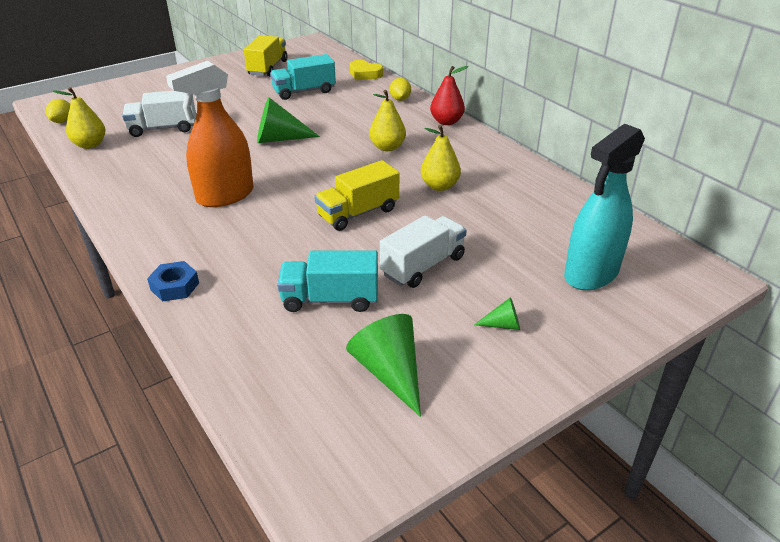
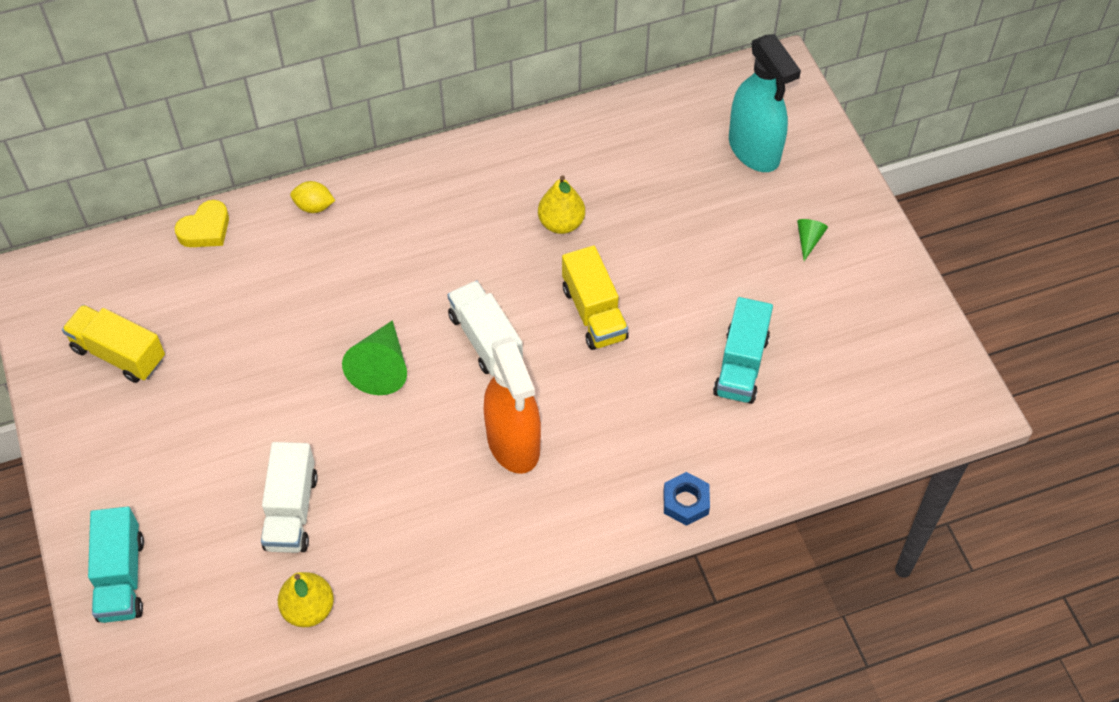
camera: 75 degrees left, 20 degrees up
(62, 121) = (207, 656): yellow lemon -> none
(304, 91) = (236, 317): turquoise truck -> turquoise truck (121, 577)
(387, 147) = (450, 252): yellow pear -> none
(389, 372) = (850, 338): green cone -> none
(423, 266) = (707, 277): white truck -> white truck (485, 340)
(446, 122) = (404, 173): red pear -> none

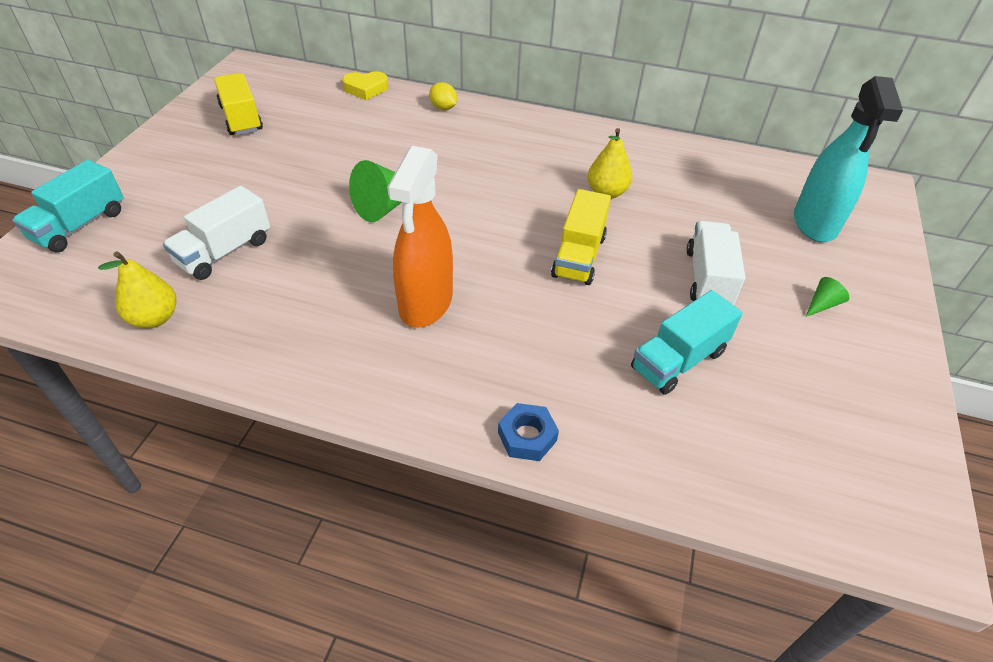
camera: 35 degrees right, 10 degrees down
(485, 340) = (476, 229): white truck -> white truck (708, 278)

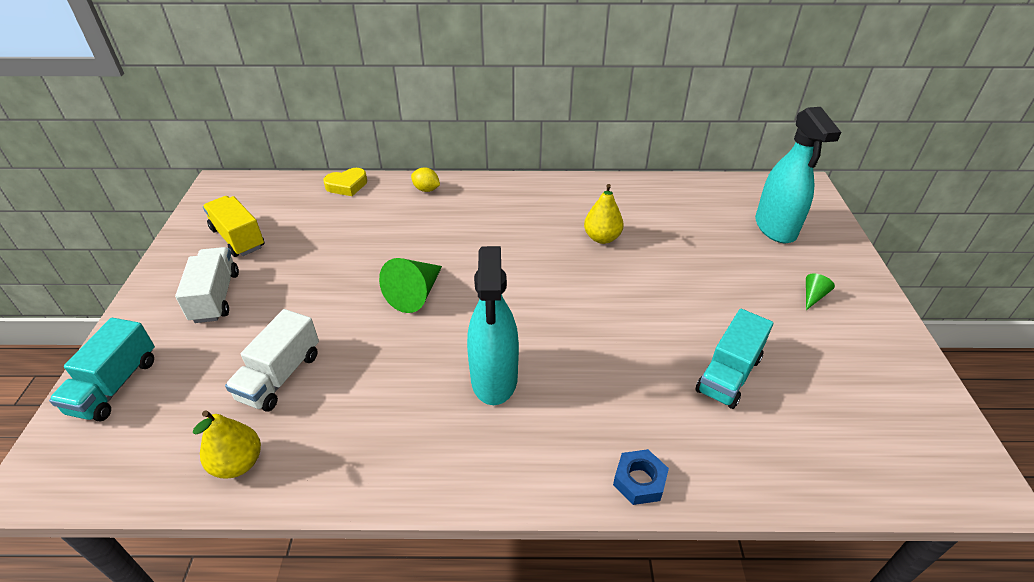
camera: 15 degrees left, 5 degrees down
(425, 303) = (494, 379): orange spray bottle -> turquoise spray bottle
(579, 256) = (605, 301): yellow truck -> none
(708, 278) = (717, 296): white truck -> white truck (215, 297)

